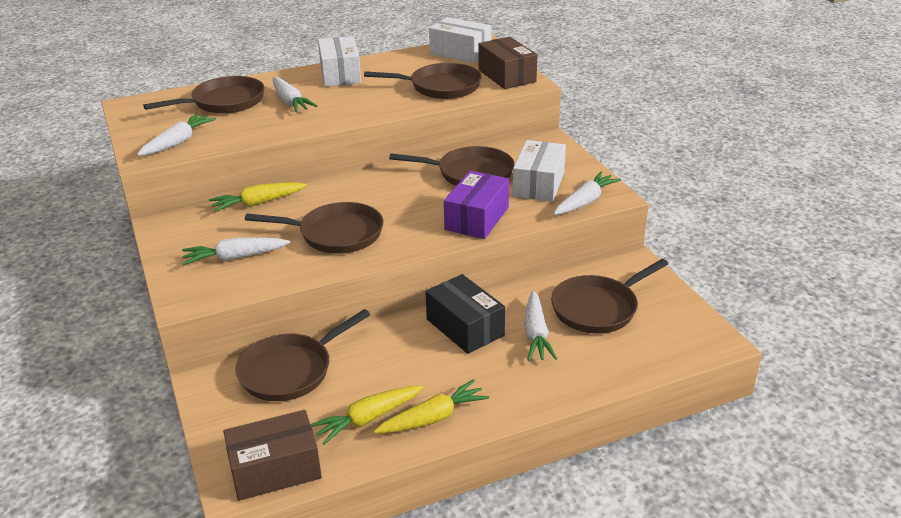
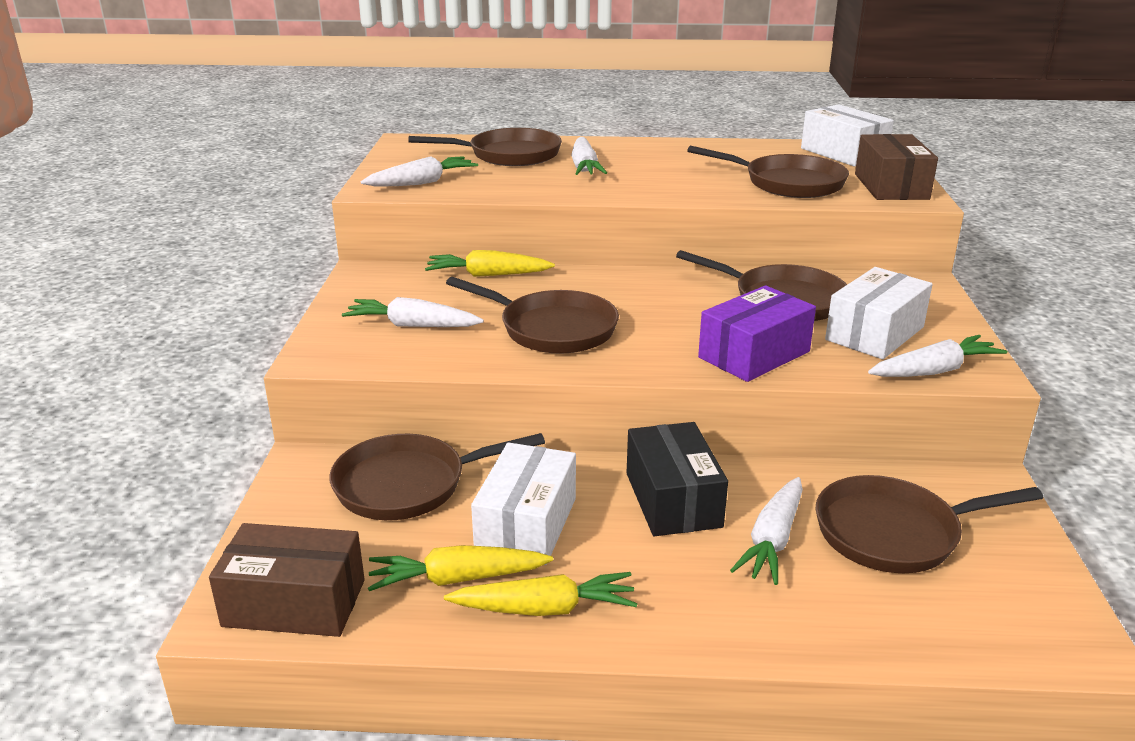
camera: 25 degrees right, 5 degrees down
(340, 74) = (669, 151): white box -> white box (527, 524)

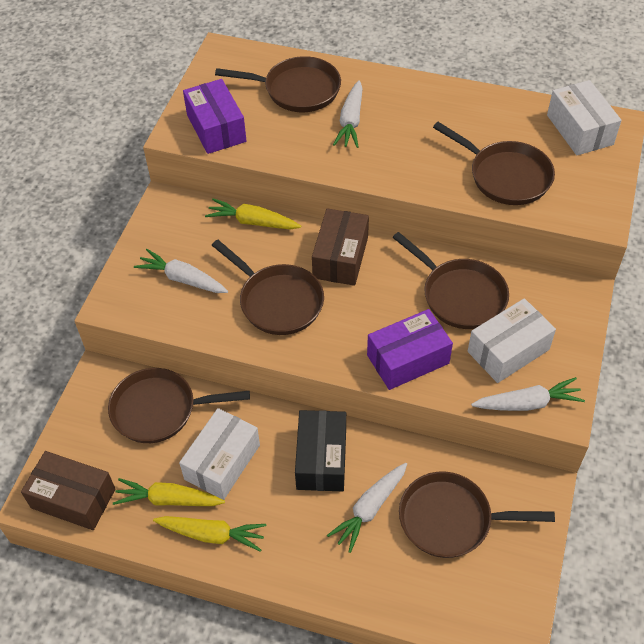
camera: 15 degrees right, 25 degrees up
(422, 182) = (216, 128): white carrot -> purple box
(891, 186) = (589, 195): brown box -> brown box (340, 257)

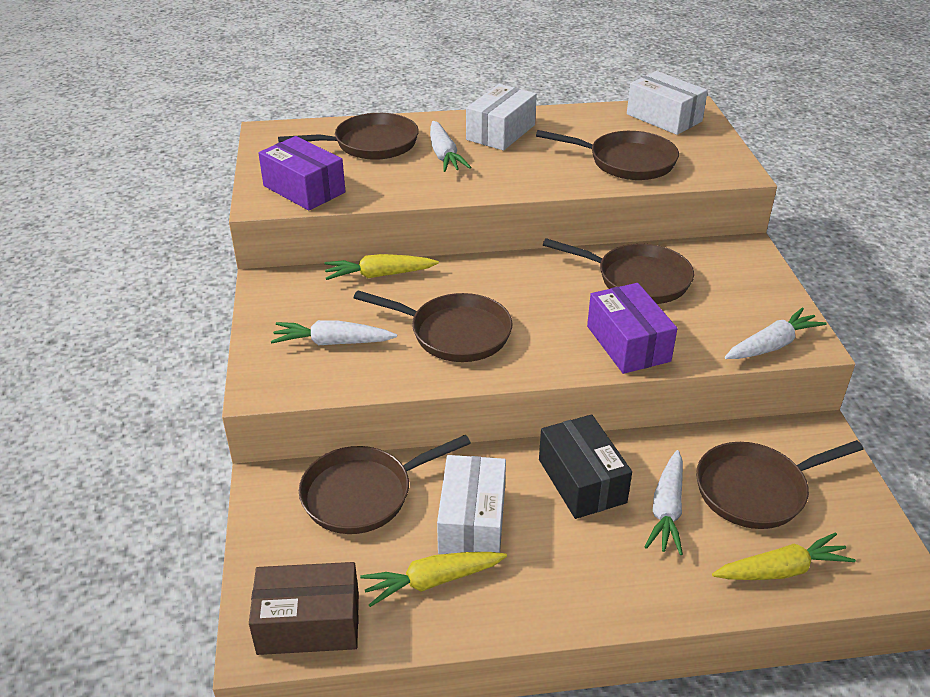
camera: 25 degrees left, 15 degrees down
(212, 534) = (509, 599): yellow carrot -> yellow carrot (781, 570)
(340, 257) = (495, 280): brown box -> none
(408, 359) = (628, 343): purple box -> purple box turned 60 degrees counterclockwise
(508, 350) = (718, 309): white box -> white box (500, 132)

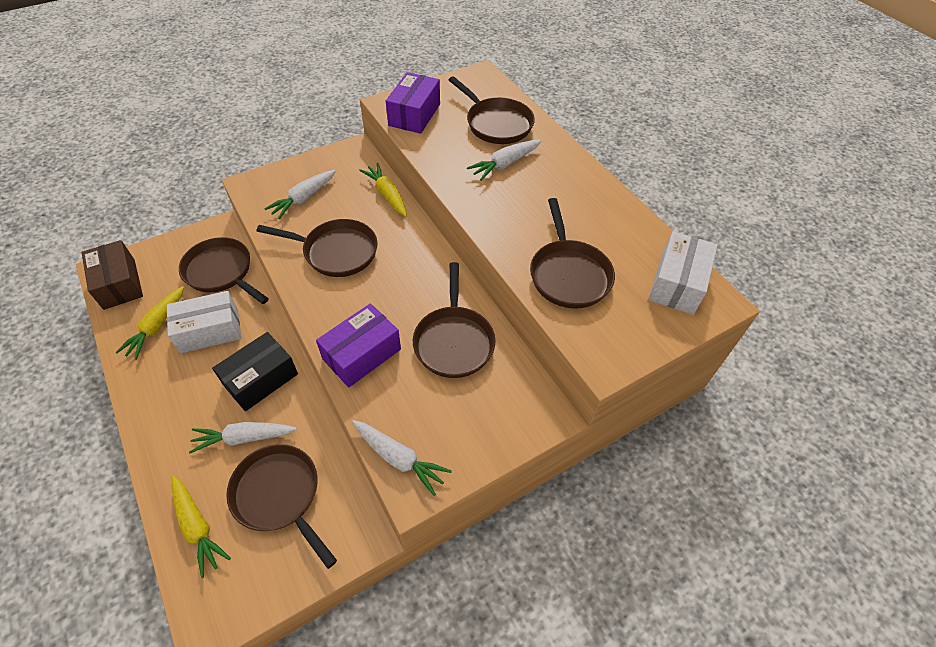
camera: 65 degrees right, 15 degrees up
(333, 342) = (303, 198): white carrot -> white carrot turned 120 degrees counterclockwise
(432, 581) = (157, 327): yellow carrot -> yellow carrot turned 120 degrees counterclockwise
(454, 333) = (336, 252): brown pan -> brown pan turned 75 degrees counterclockwise
(500, 132) = (565, 184): white box -> none

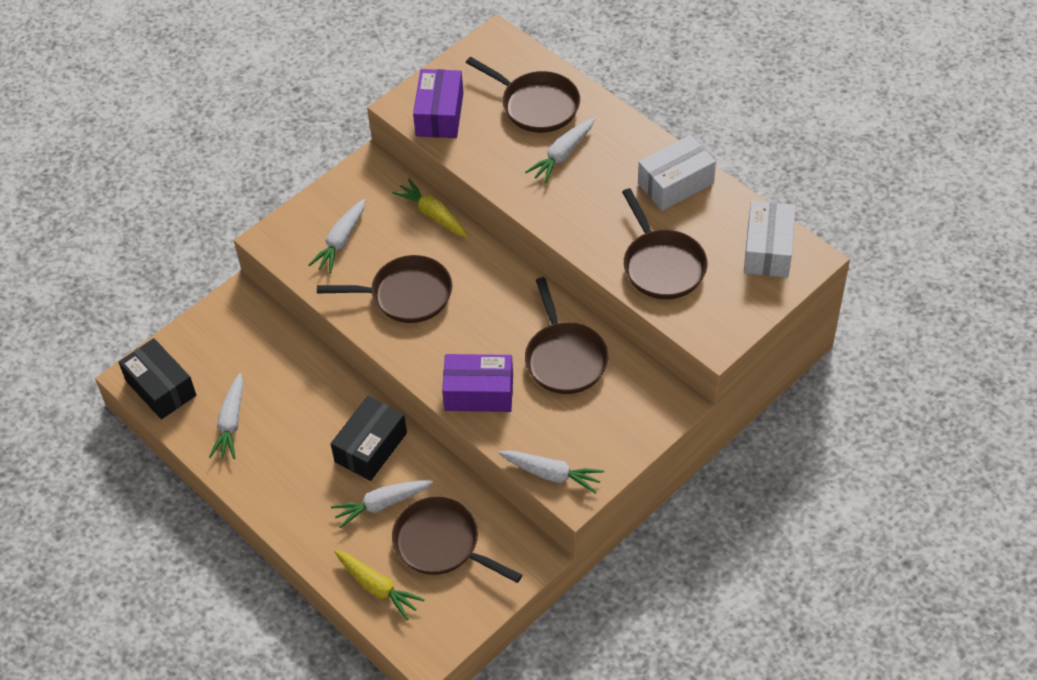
camera: 10 degrees left, 0 degrees up
(119, 284) = (160, 388): brown box -> black box
(157, 327) = (231, 423): yellow carrot -> white carrot
(210, 331) = (291, 413): white box -> white box (675, 184)
(221, 272) = (269, 347): brown pan -> none
(362, 354) = (479, 392): purple box -> purple box turned 60 degrees clockwise

